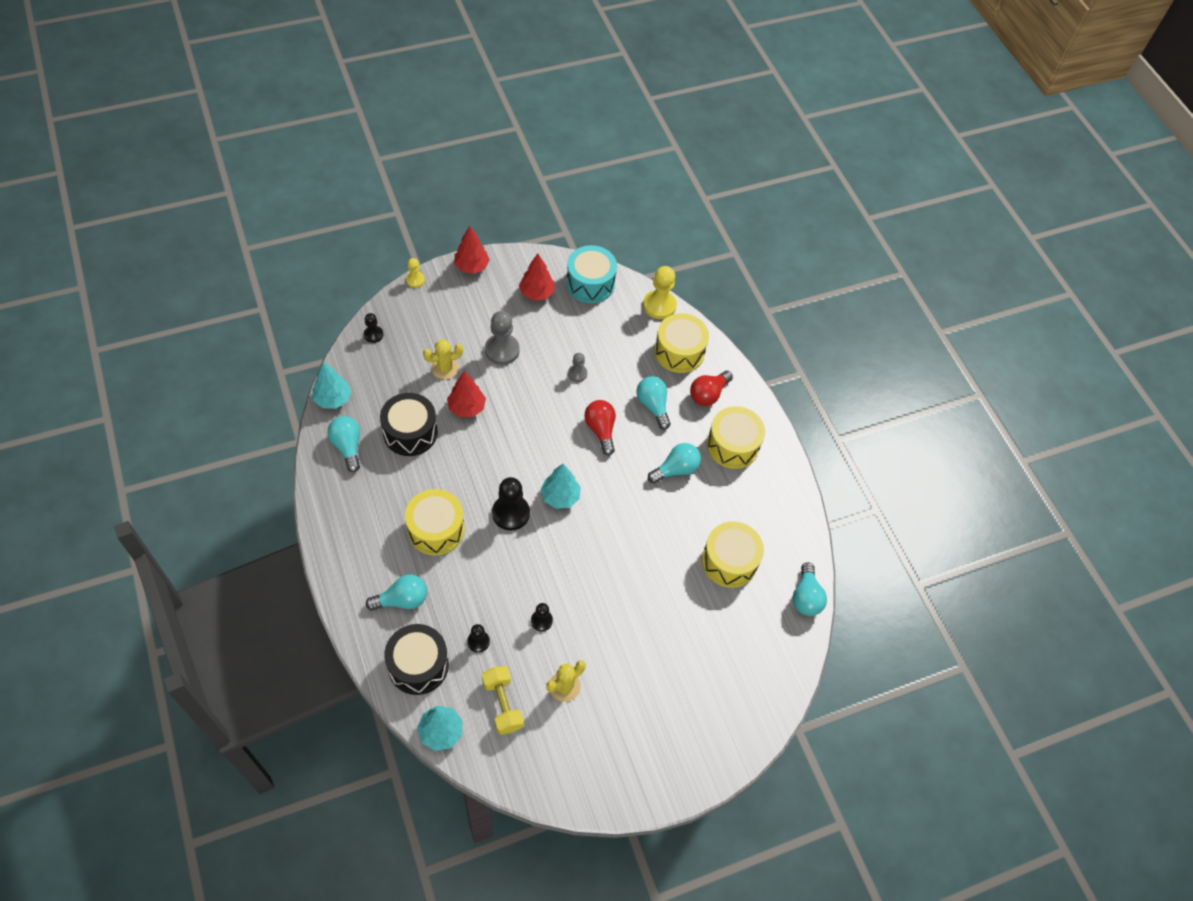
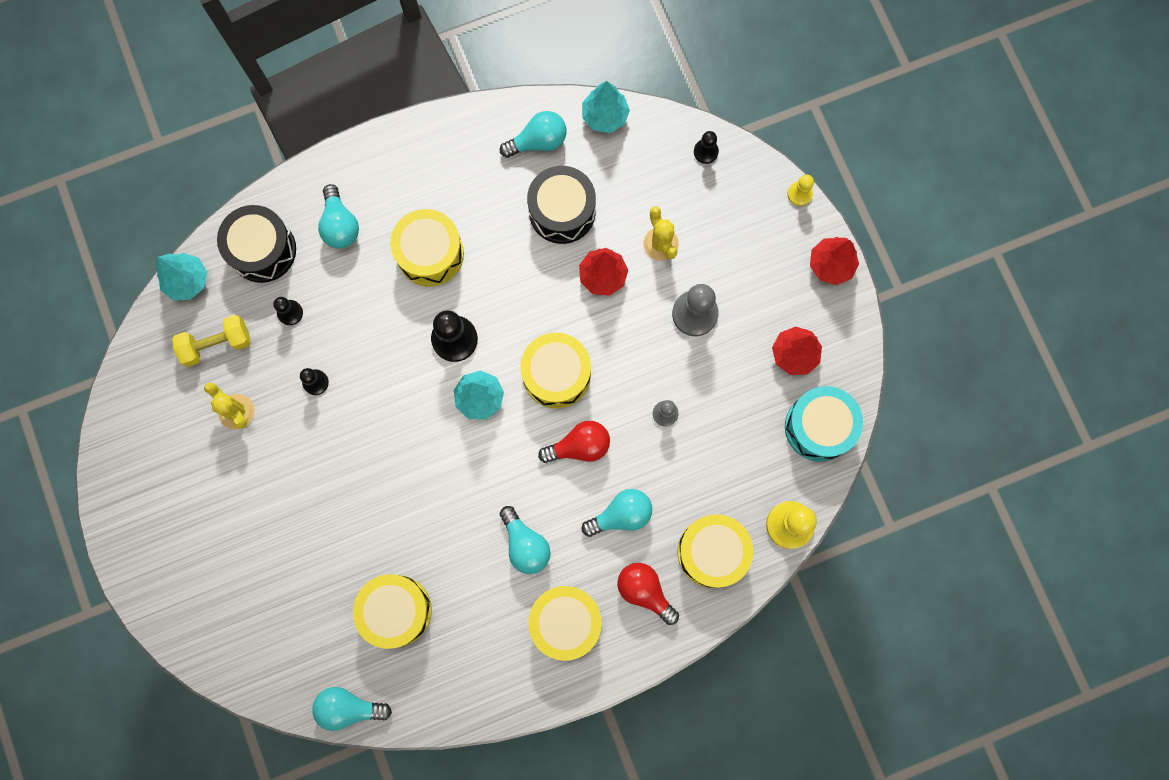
camera: 95 degrees right, 20 degrees up
(544, 442) = (556, 374): none -> yellow drum

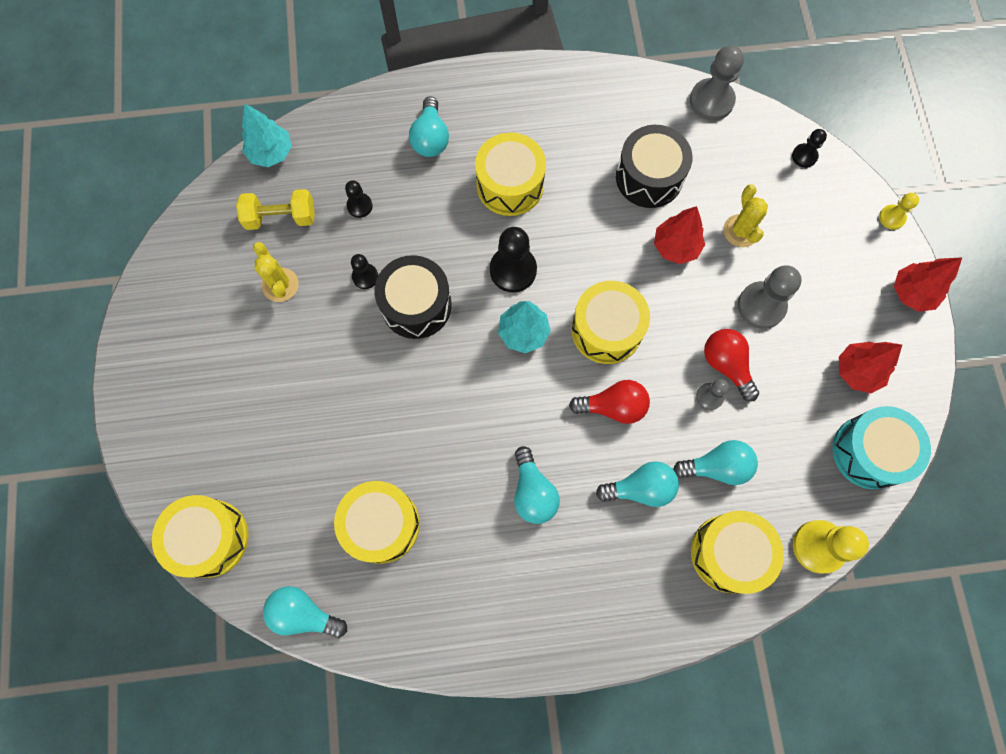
camera: 15 degrees right, 5 degrees down
(262, 250) = (350, 143): black drum -> black drum (416, 305)
(538, 141) = (641, 108): turquoise light bulb -> turquoise light bulb (717, 467)
(565, 622) = (555, 585): yellow drum -> yellow drum (210, 538)
(605, 116) = (711, 101): turquoise tree -> grey pawn
(644, 591) = (647, 575): red light bulb -> red light bulb (726, 365)

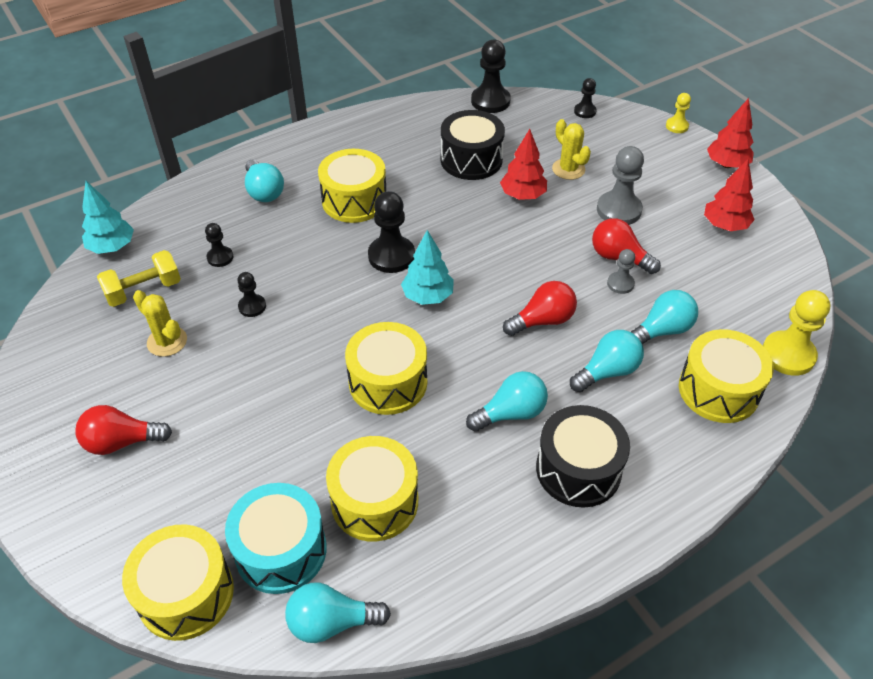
camera: 25 degrees left, 25 degrees down
(210, 375) = (122, 442): none -> red light bulb
(416, 305) = (314, 311): black drum -> black drum (578, 469)
(533, 492) = (511, 413): turquoise light bulb -> turquoise light bulb turned 75 degrees counterclockwise
(606, 330) = (501, 269): yellow drum -> yellow drum (388, 382)
(711, 101) = (490, 101): grey pawn -> black pawn
(869, 452) = (776, 274): turquoise drum -> turquoise drum (281, 550)

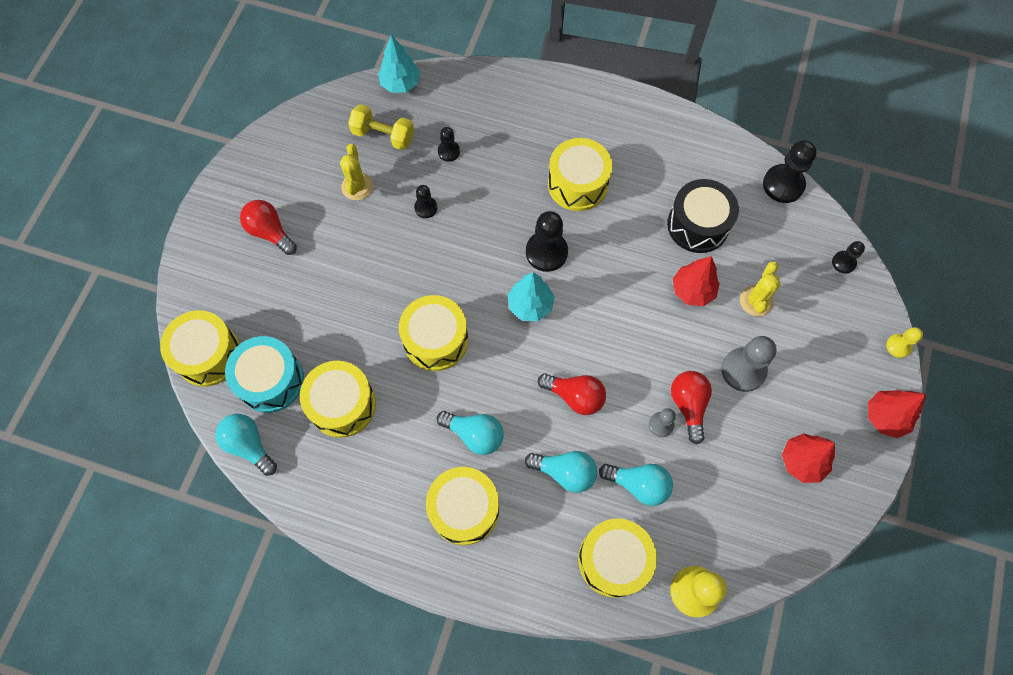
camera: 50 degrees right, 20 degrees up
(264, 191) = (531, 122): turquoise light bulb -> none
(578, 469) = (464, 509): black drum -> yellow drum

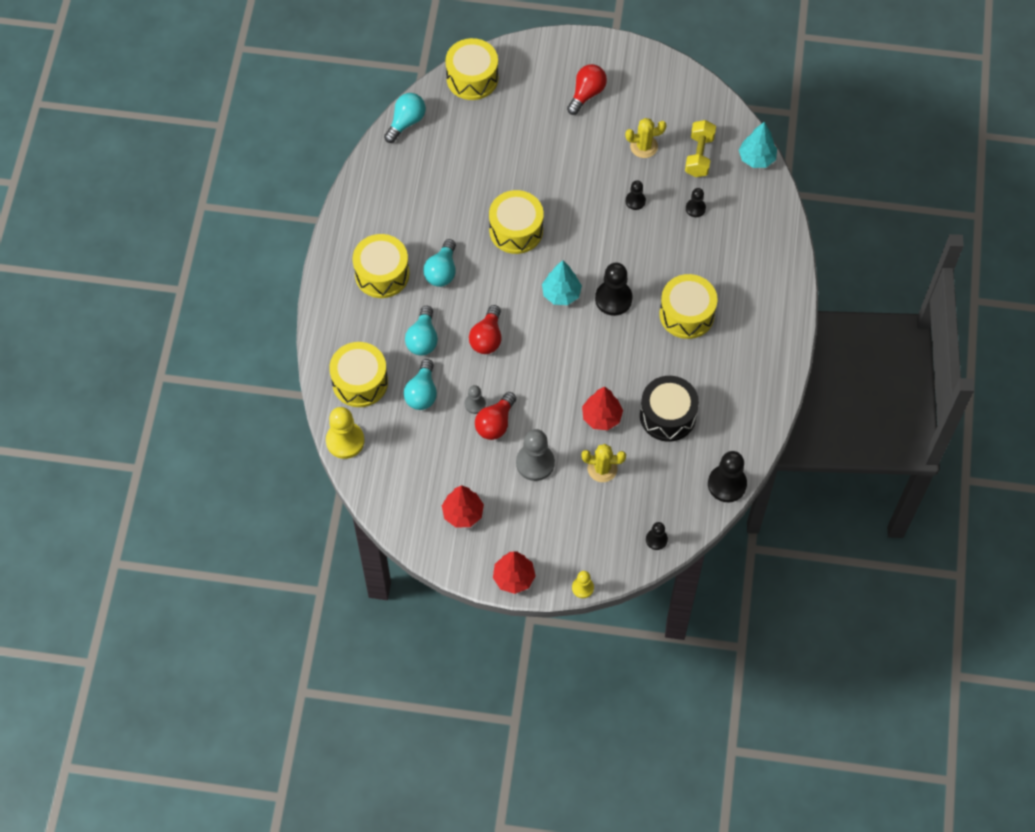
camera: 80 degrees right, 5 degrees down
(271, 380) = (459, 124): turquoise drum -> none
(342, 404) = (449, 176): yellow drum -> none
(688, 405) = (495, 423): red light bulb -> red light bulb turned 135 degrees clockwise

